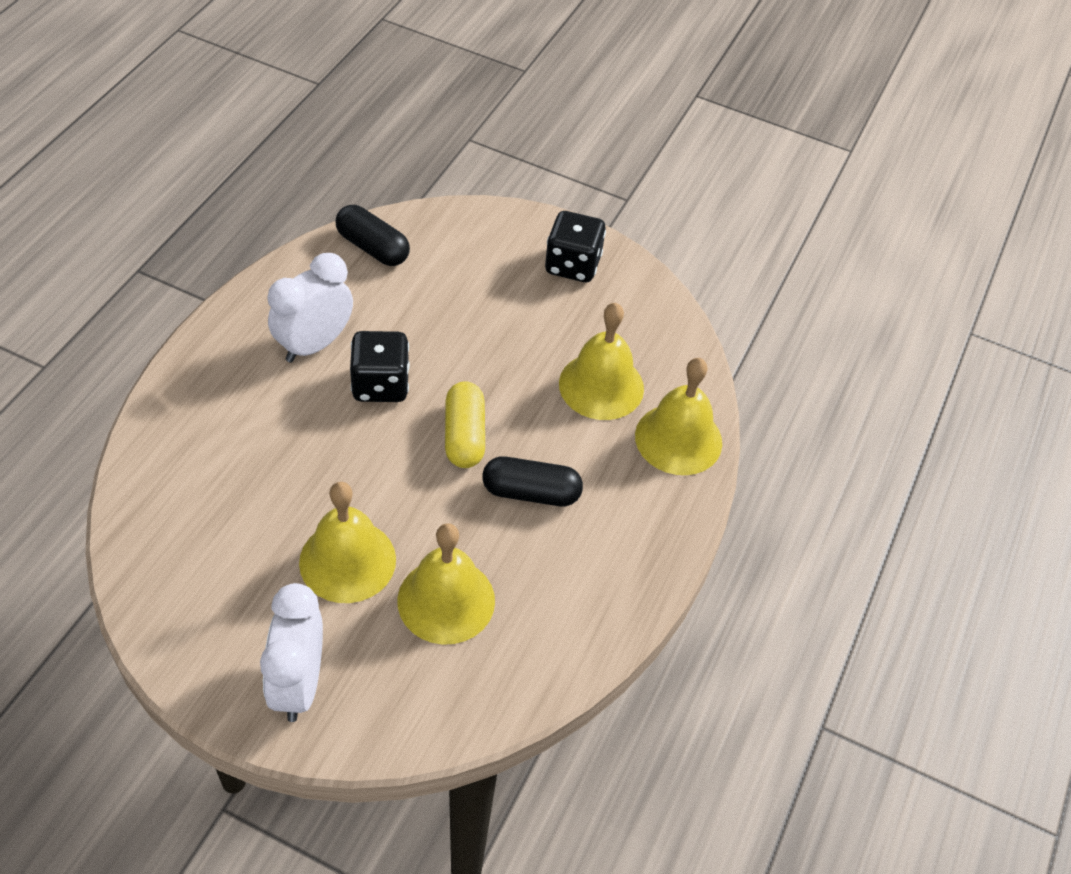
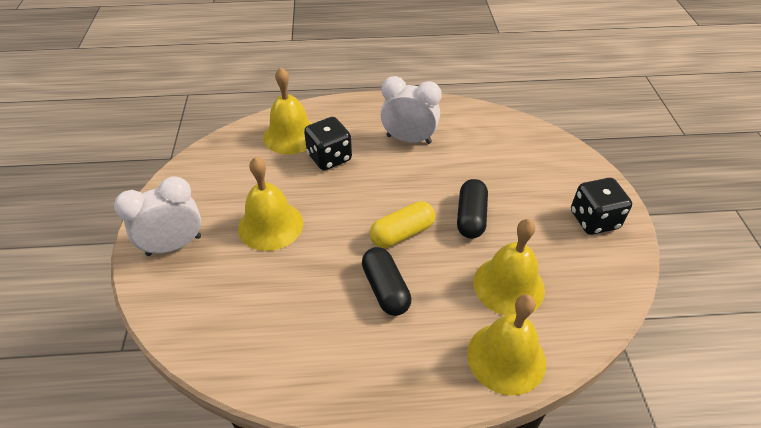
camera: 65 degrees right, 5 degrees down
(373, 247) = (501, 127): black capsule -> black capsule (471, 217)
(380, 385) = (406, 178): black dice -> black dice (329, 157)
(446, 600) = (271, 285): yellow bell -> yellow bell (291, 135)

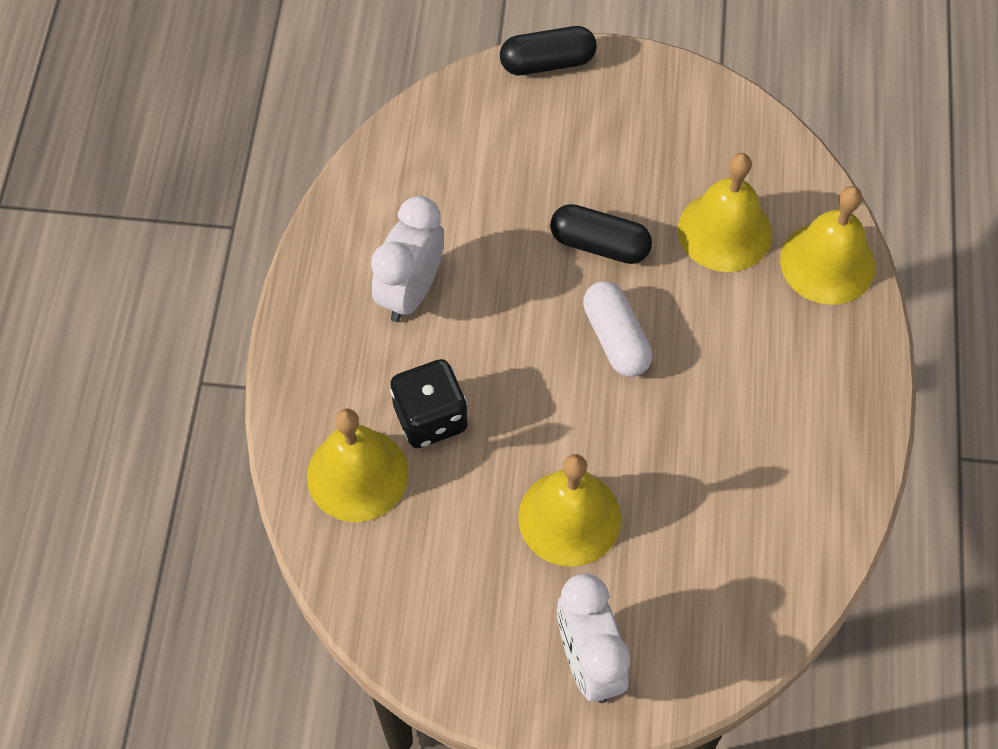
camera: 80 degrees left, 15 degrees up
(385, 289) = (711, 376): black capsule -> black capsule (547, 62)
(402, 233) = (616, 338): yellow capsule -> white capsule
(594, 220) = (630, 100): black dice -> none

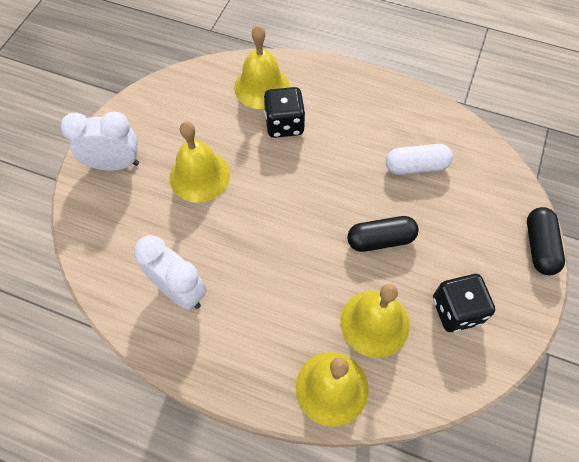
camera: 105 degrees right, 0 degrees up
(411, 292) = (369, 132): white clock -> white clock (180, 291)
(599, 244) = (380, 240): black capsule -> black capsule turned 45 degrees clockwise
(616, 338) = (308, 230): white capsule -> white capsule (416, 166)
(673, 144) = (456, 310): none -> black dice

